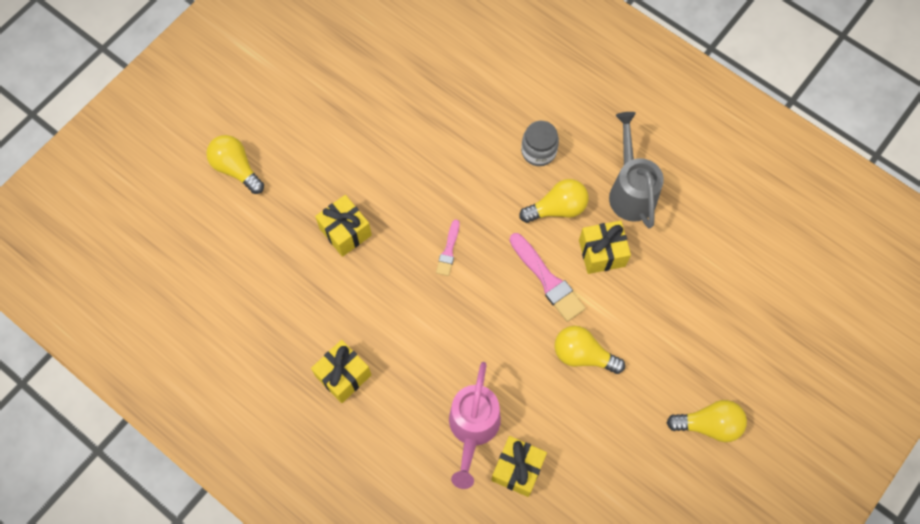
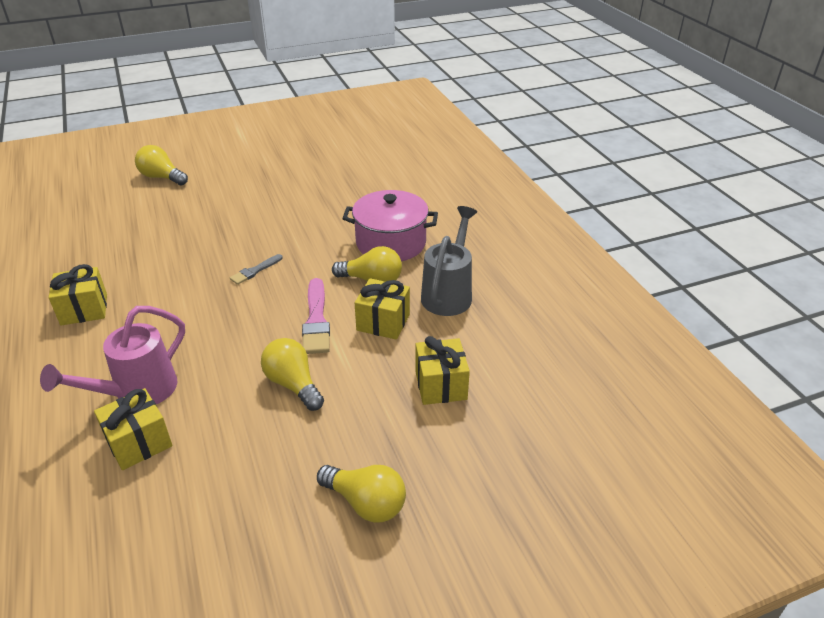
camera: 30 degrees right, 30 degrees down
(236, 168) = (162, 177): yellow light bulb -> yellow light bulb turned 45 degrees counterclockwise
(345, 232) = (192, 232): yellow gift -> yellow gift (441, 385)
(448, 251) = (255, 271): pink brush -> grey brush
(538, 151) = (391, 243): grey jar -> pink pot

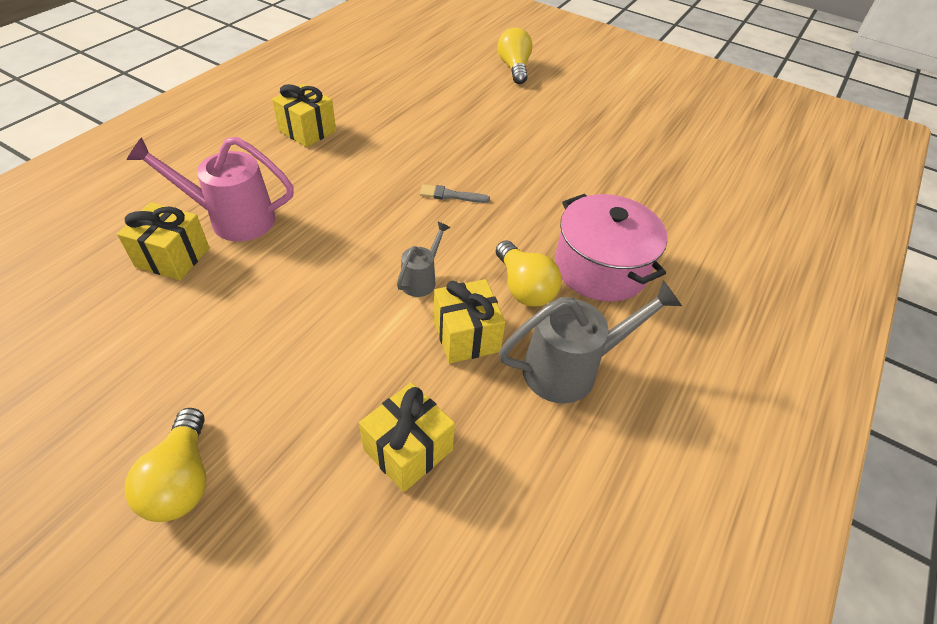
camera: 50 degrees right, 10 degrees up
(293, 384) = (315, 317): yellow light bulb -> none
(316, 320) = (421, 280): pink brush -> grey watering can

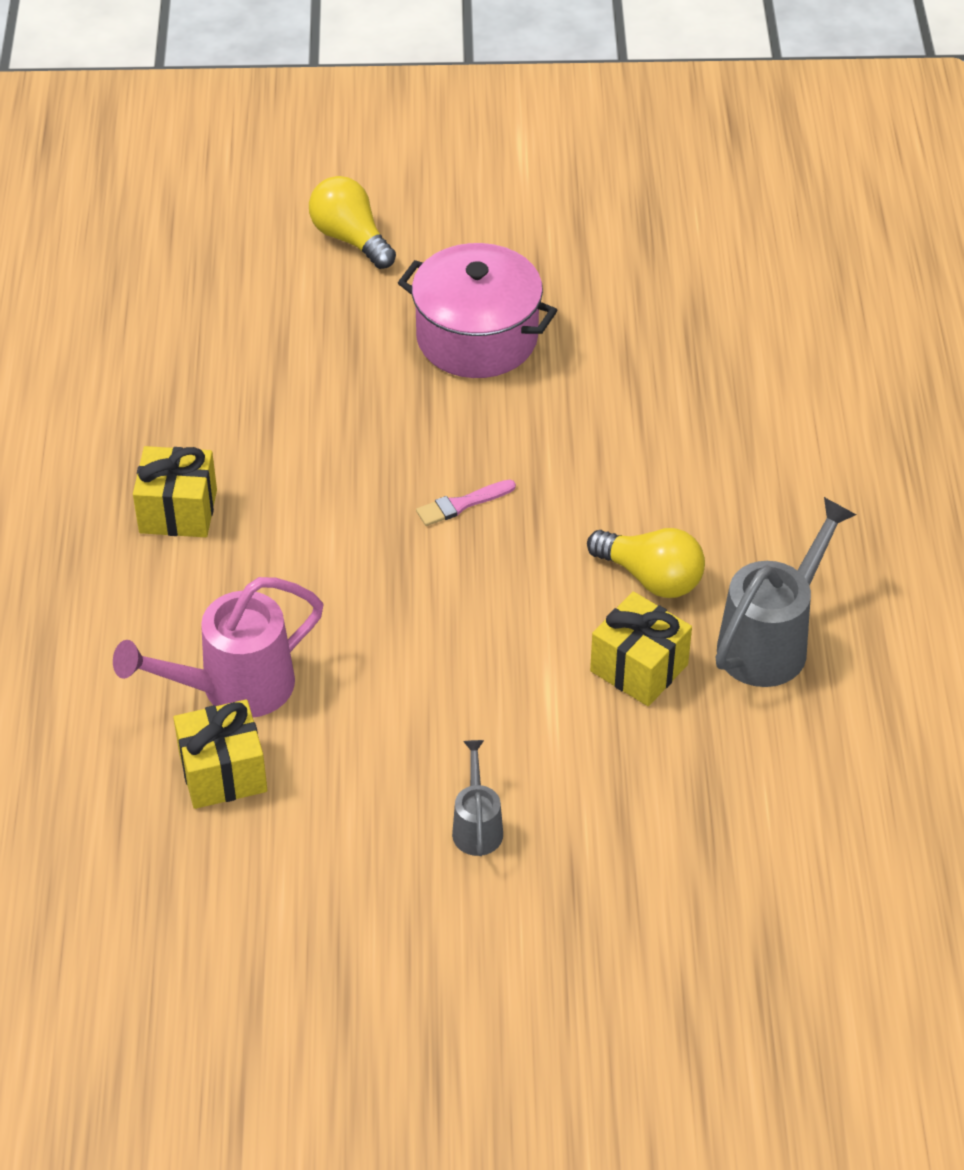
camera: 30 degrees left, 0 degrees up
(182, 480) = (507, 957): yellow light bulb -> none
(408, 450) = (685, 808): yellow gift -> none
(421, 280) = (532, 633): grey watering can -> grey watering can (477, 826)
(451, 195) = (462, 504): grey brush -> pink brush
(601, 268) = (713, 505): pink pot -> pink pot (477, 337)

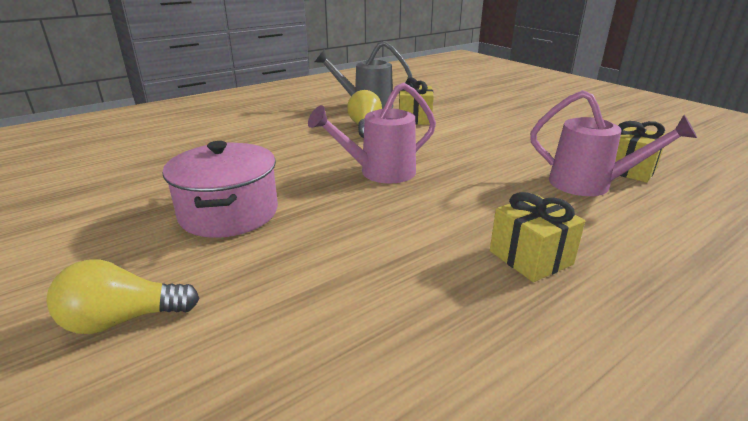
camera: 125 degrees left, 20 degrees down
(350, 238) = (123, 320): yellow light bulb -> yellow light bulb turned 60 degrees clockwise
(462, 504) = (380, 173): pink brush -> pink watering can
(477, 826) = (533, 122): grey watering can -> none

